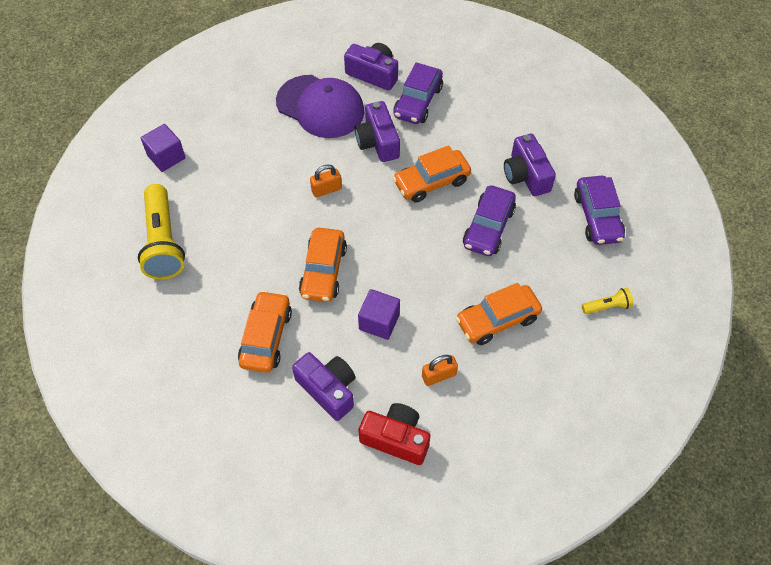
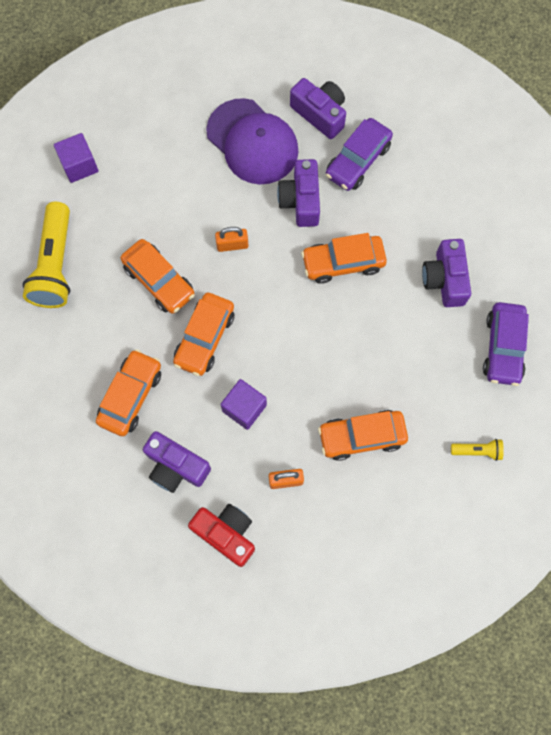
camera: 15 degrees right, 15 degrees up
(266, 233) = (159, 281): none -> orange car
(328, 389) = (176, 466): purple camera -> purple camera turned 150 degrees clockwise
(488, 227) = (385, 331): purple car -> none

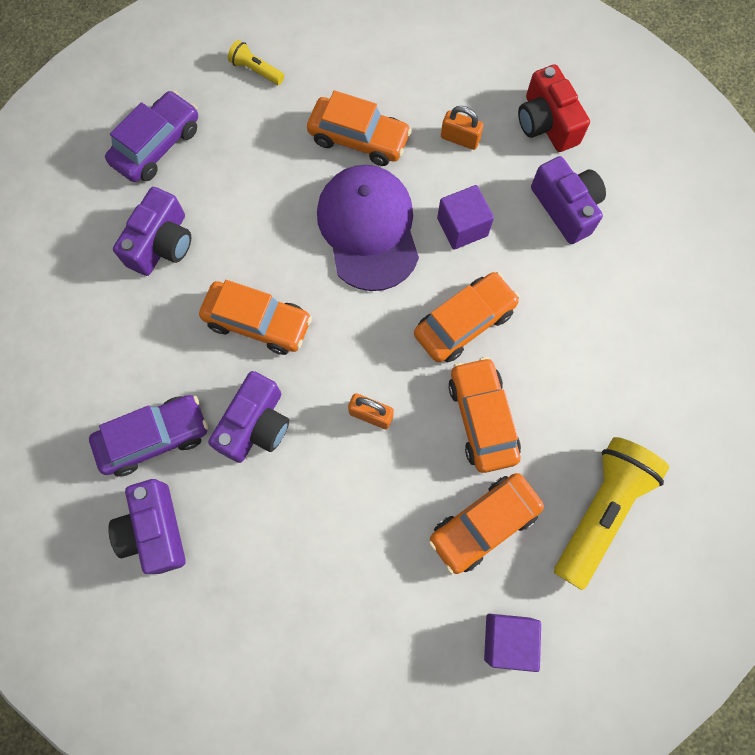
camera: 150 degrees left, 0 degrees up
(131, 396) = (579, 303): orange car -> orange car (483, 524)
(252, 142) = (265, 540): purple cap -> purple cap (368, 229)

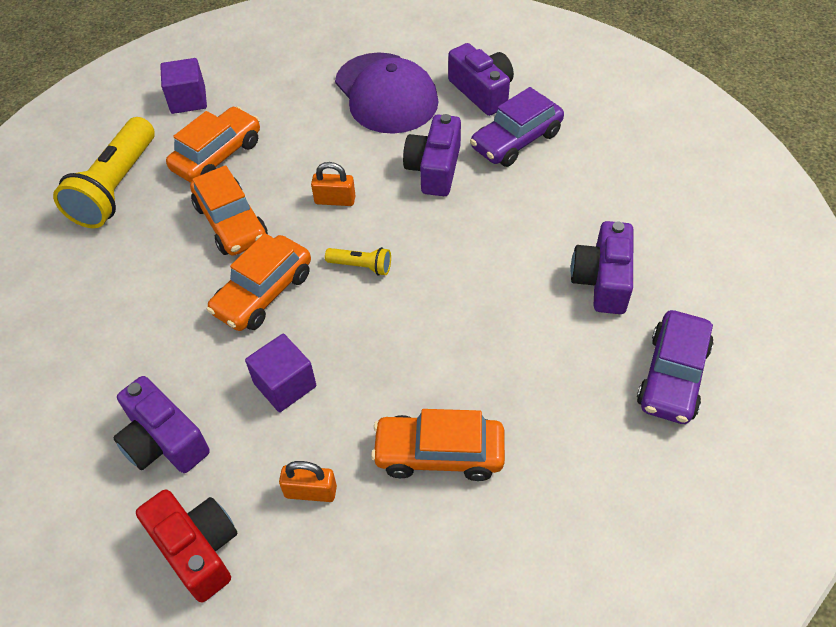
camera: 165 degrees right, 20 degrees down
(256, 70) = (611, 508): yellow flashlight -> yellow flashlight (361, 266)
(258, 322) = (469, 240): orange car -> none
(368, 229) = (391, 354): purple cap -> purple cap (386, 93)

